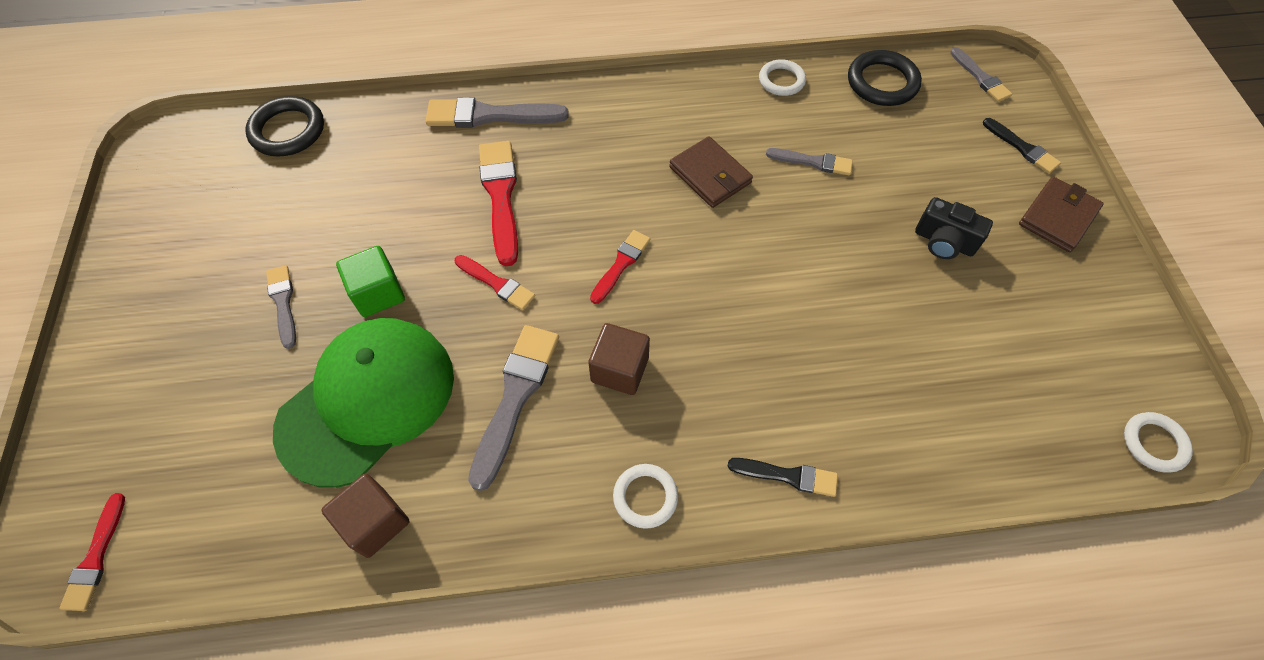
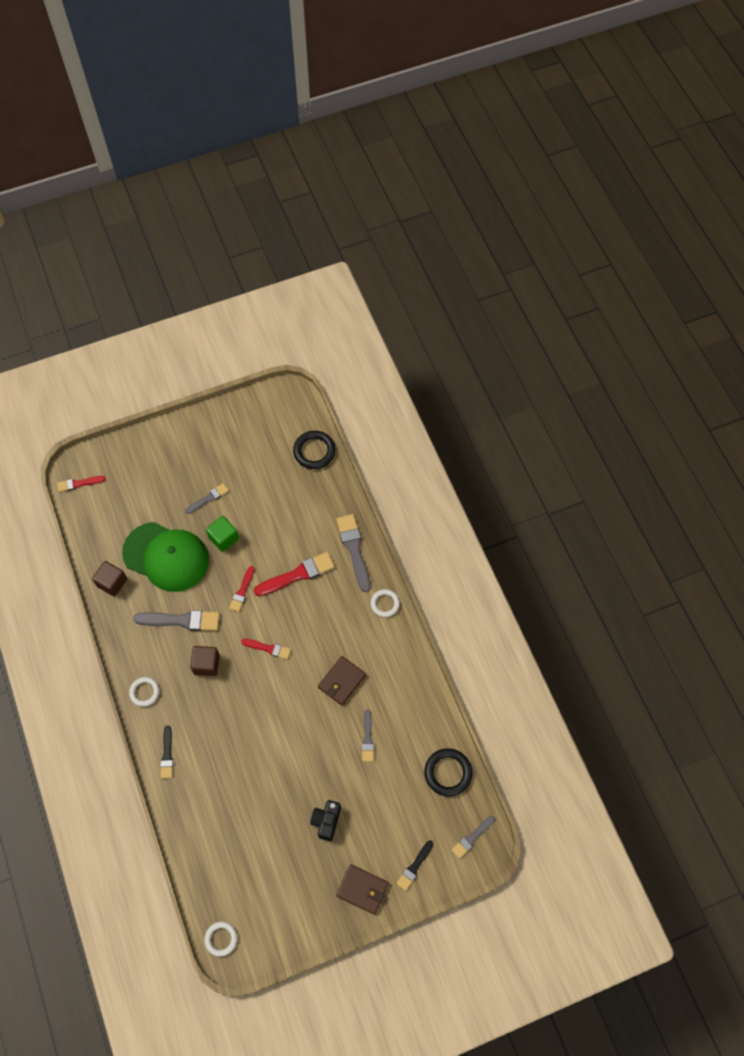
camera: 75 degrees right, 5 degrees up
(781, 80) = (431, 709): white ring -> white ring (385, 604)

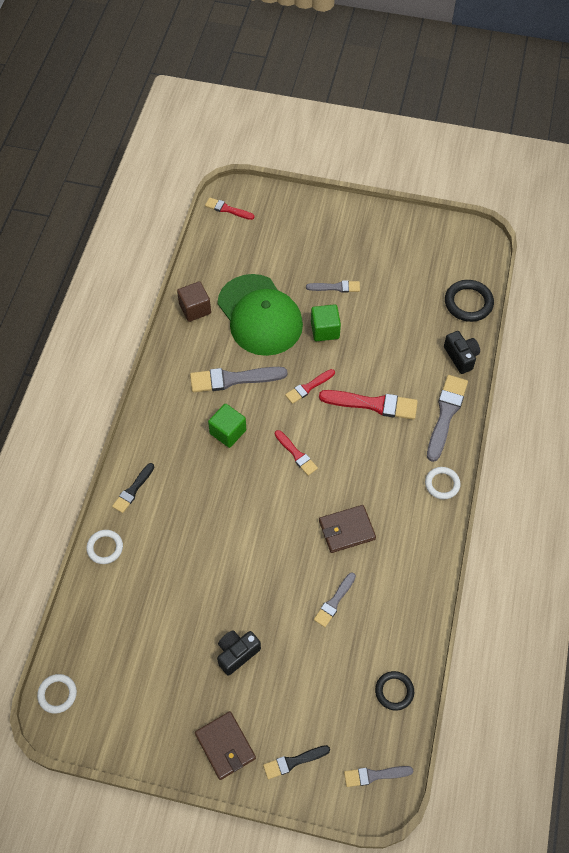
camera: 35 degrees right, 5 degrees down
(144, 692) = (154, 421): white ring -> white ring (105, 548)
(181, 620) = (233, 379): grey brush -> grey brush turned 135 degrees clockwise
(206, 664) = (228, 432): brown cube -> green cube
(336, 498) = (461, 357): none -> black camera
(448, 773) = (394, 691): black ring -> black ring, size x0.65

